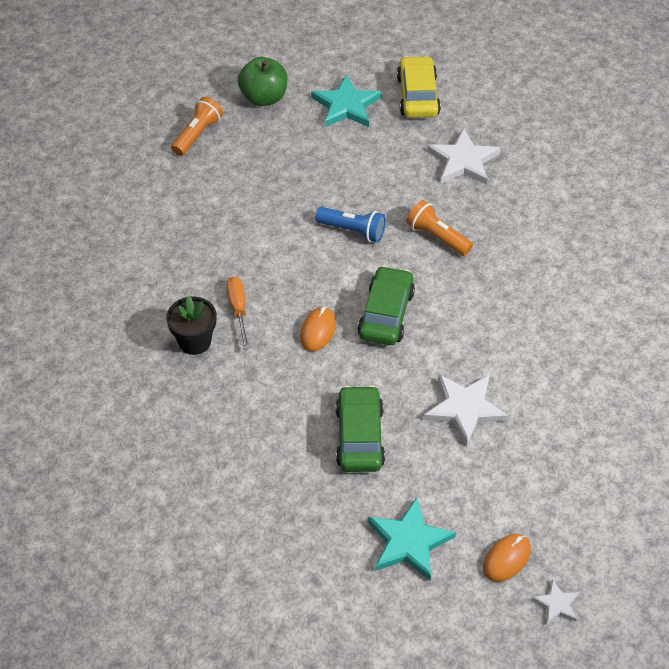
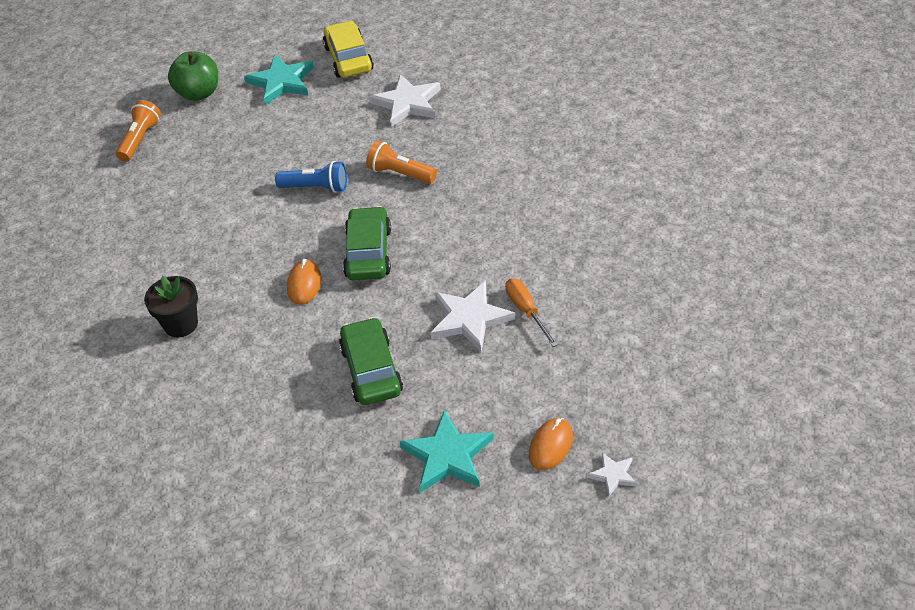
camera: 10 degrees left, 5 degrees down
(238, 310) = (219, 285): orange screwdriver -> orange screwdriver (526, 311)

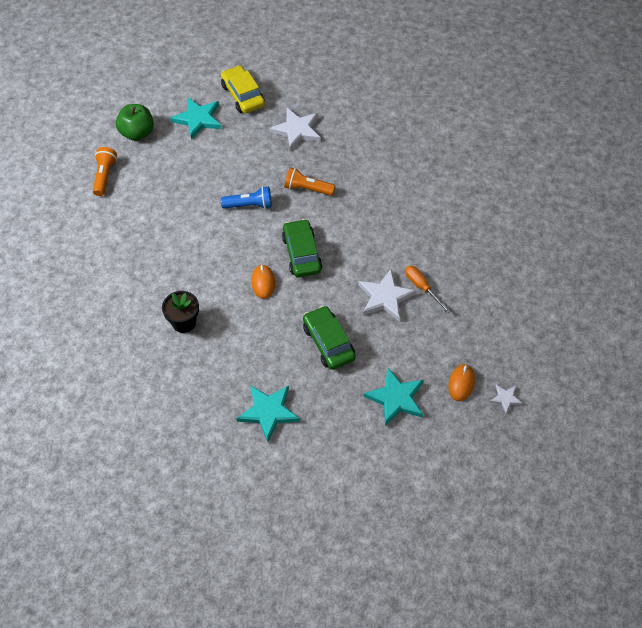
camera: 15 degrees left, 10 degrees up
(258, 453) = (268, 412): none -> turquoise star

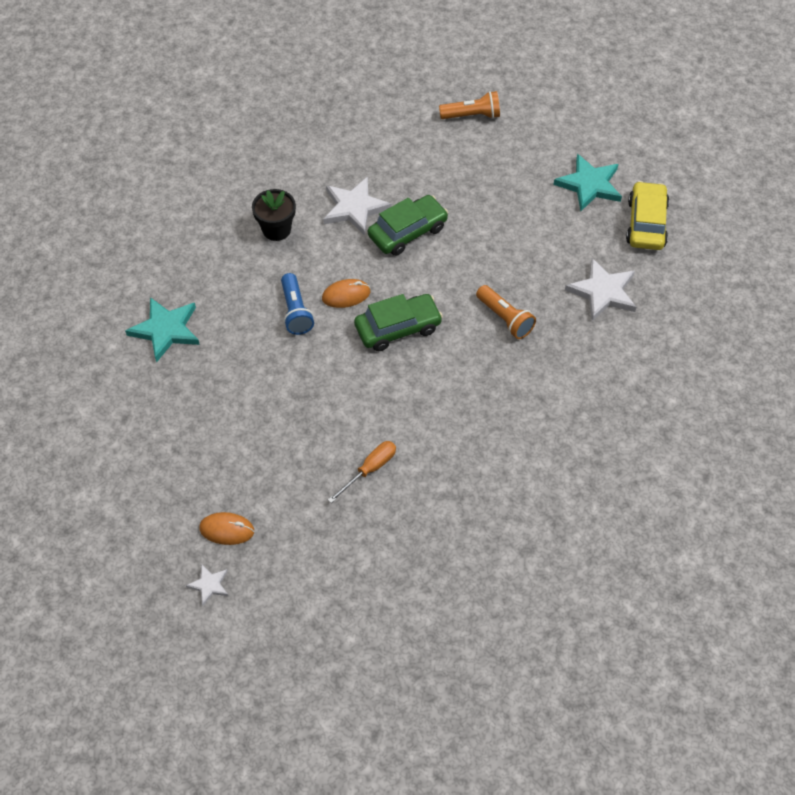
camera: 80 degrees right, 0 degrees up
(137, 133) = (547, 131): green apple -> none
(243, 95) = (646, 223): yellow car -> yellow car turned 45 degrees counterclockwise
(249, 205) = (462, 261): blue flashlight -> blue flashlight (295, 311)
(307, 189) = (505, 318): orange flashlight -> orange flashlight turned 135 degrees clockwise
(328, 343) = (268, 375): green car -> green car (407, 232)
(385, 297) = (347, 428): white star -> white star (354, 208)
(396, 398) = (197, 458): turquoise star -> none

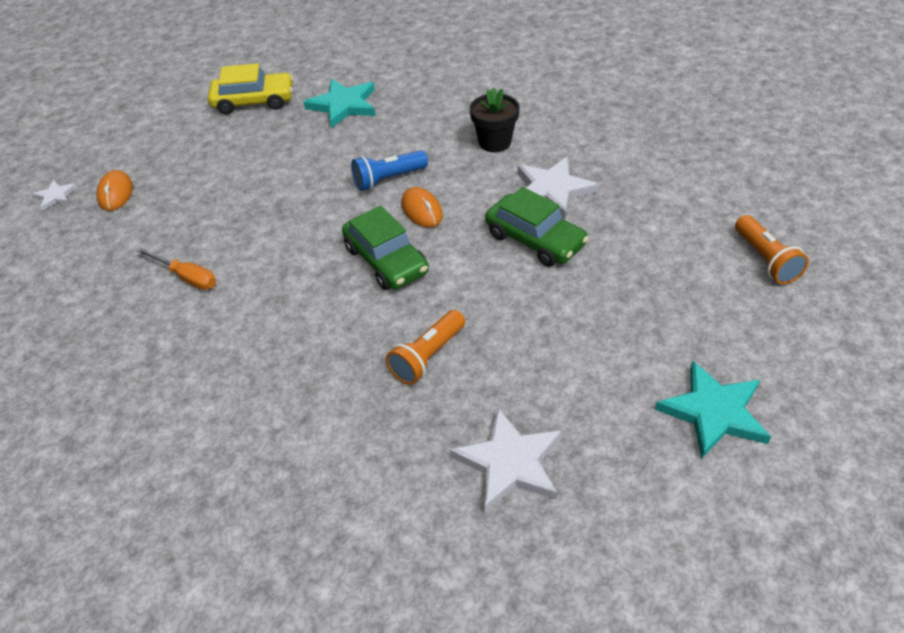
camera: 80 degrees right, 10 degrees down
(646, 223) = (673, 502): yellow car -> yellow car (254, 101)

